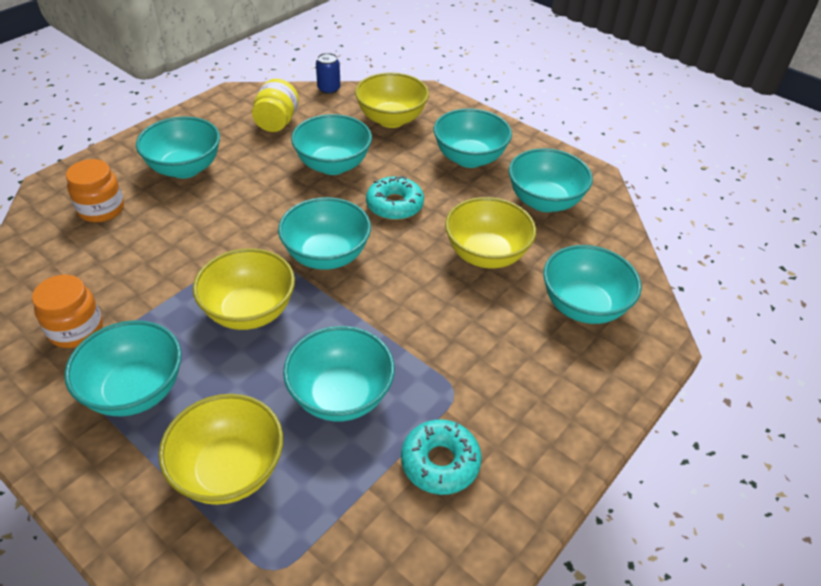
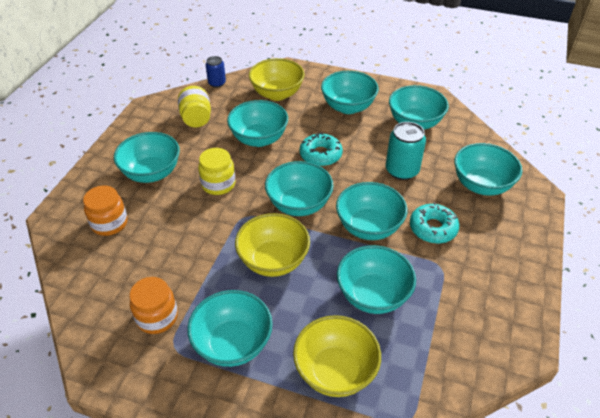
camera: 20 degrees left, 0 degrees up
(249, 203) = (218, 184): none -> yellow jar
(394, 310) = (369, 227): none -> turquoise bowl
(440, 462) = (461, 314): turquoise donut -> turquoise donut (433, 228)
(486, 255) = (402, 170): yellow bowl -> turquoise can

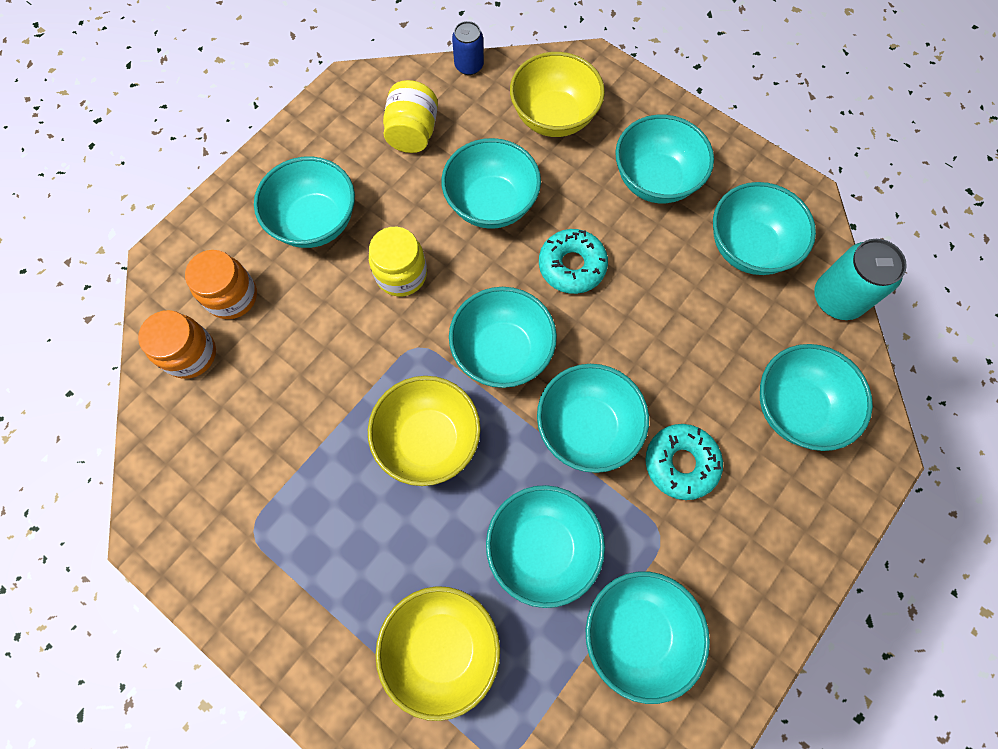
camera: 20 degrees right, 25 degrees up
(157, 317) = (246, 477): orange jar -> orange jar (190, 354)
(233, 343) = (327, 555): turquoise bowl -> turquoise bowl (637, 632)
(402, 170) = (684, 338): turquoise can -> turquoise can (837, 298)

